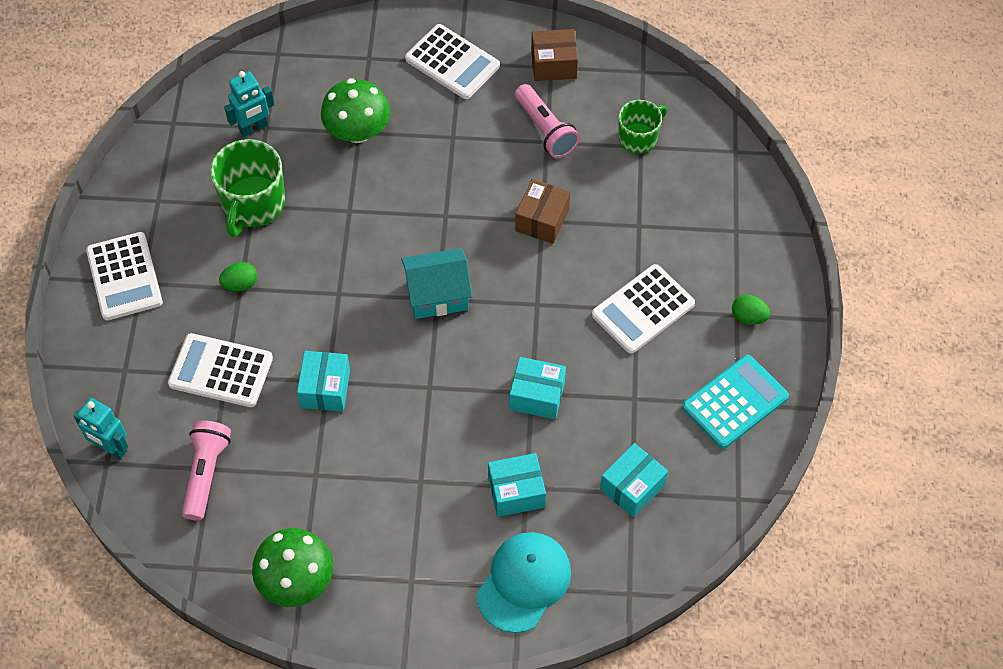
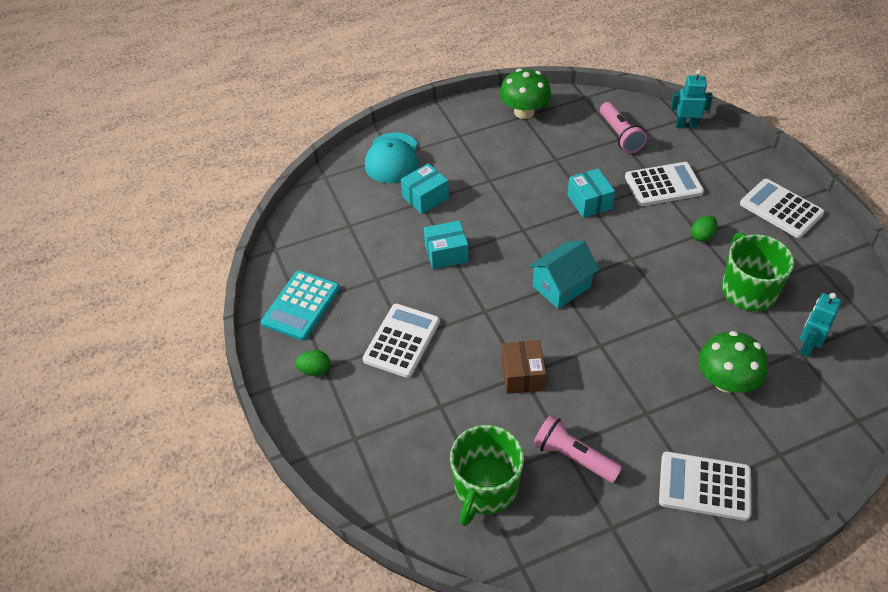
camera: 155 degrees right, 10 degrees down
(553, 64) = (611, 531): brown box -> none
(632, 487) = (351, 228): turquoise box -> none
(638, 138) = (485, 488): green mug -> green mug, size x1.58

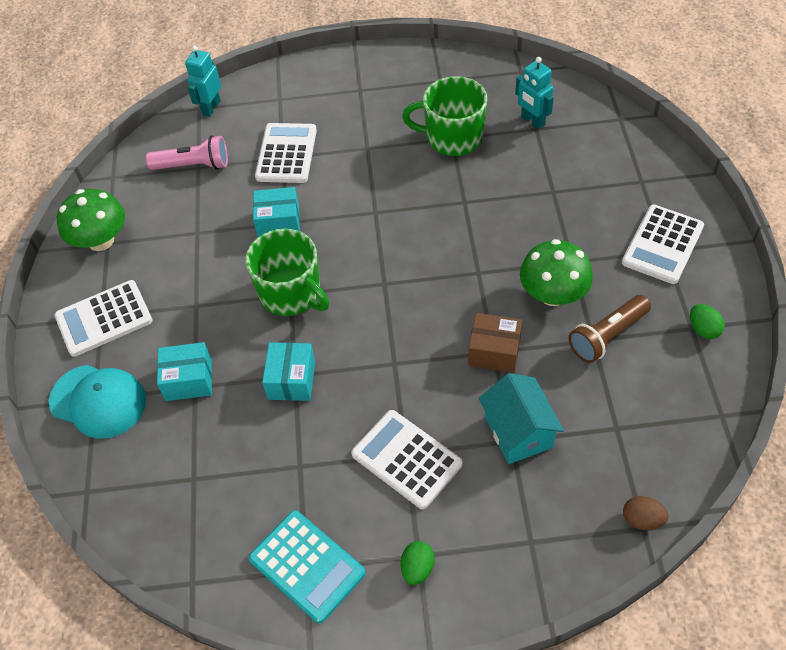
camera: 70 degrees left, 5 degrees up
(395, 515) = (642, 519): none -> brown egg
(425, 197) = (188, 380): turquoise box -> turquoise box turned 75 degrees counterclockwise
(485, 488) = (626, 424): green mug -> green mug (291, 293)
(561, 286) = (388, 283): turquoise house -> turquoise house (518, 432)
(573, 457) = (607, 336): pink flashlight -> brown flashlight
(702, 236) = (371, 147): green egg -> green egg (703, 329)
(726, 381) = (553, 190): green mushroom -> green mushroom (553, 294)
(781, 209) = (363, 79): white calculator -> white calculator (104, 318)

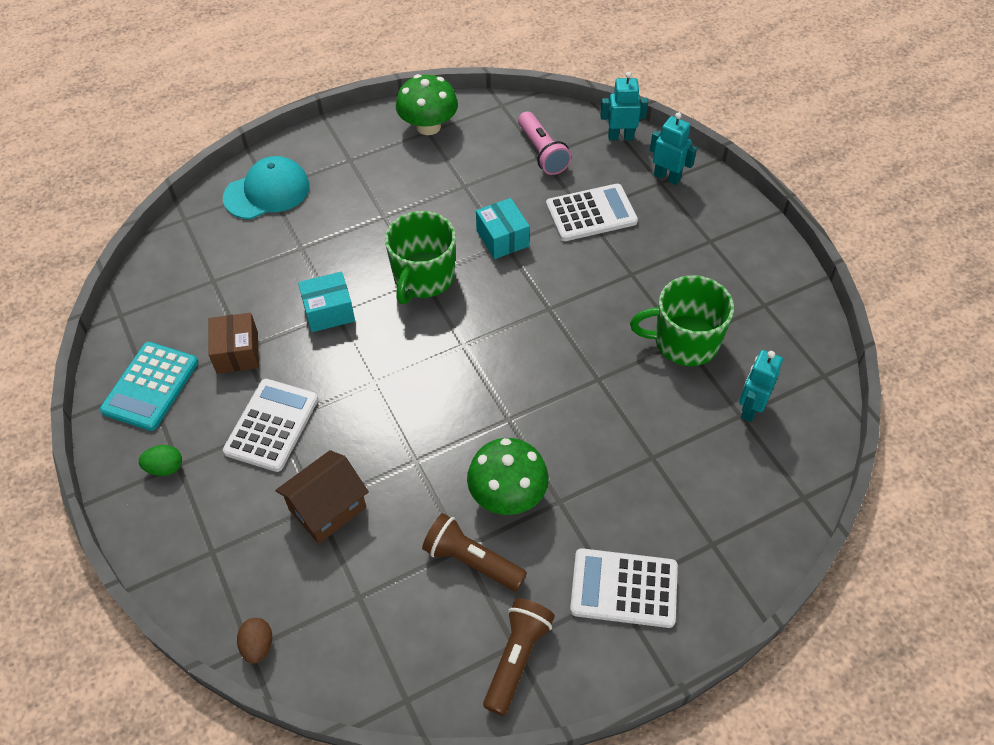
camera: 65 degrees right, 0 degrees up
(98, 401) = (267, 192): turquoise cap -> turquoise cap turned 120 degrees counterclockwise
(104, 318) = (348, 162): white calculator -> none
(188, 380) = (306, 241): turquoise box -> none
(276, 93) = (667, 177): none -> turquoise robot
(453, 138) = (684, 341): green mug -> green mug turned 75 degrees counterclockwise
(494, 351) = (415, 461): brown box -> brown box (237, 352)
(518, 432) = (327, 508): turquoise house -> brown house
(703, 329) = (517, 658): green egg -> brown flashlight

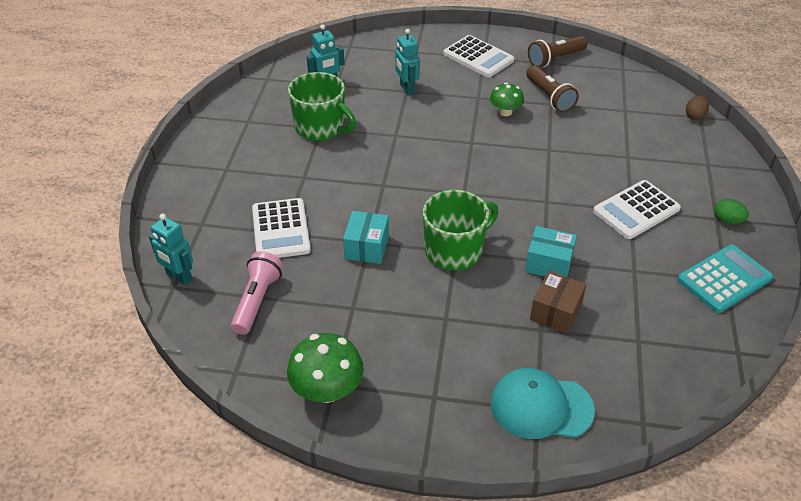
camera: 145 degrees left, 10 degrees down
(237, 352) = (641, 270): brown box -> brown box (556, 312)
(327, 508) = (621, 152): brown house -> none
(507, 495) = (505, 112): green mushroom -> green mushroom, size x0.63
(591, 213) = (280, 229): white calculator -> white calculator turned 120 degrees counterclockwise
(667, 177) = (191, 225): turquoise robot -> turquoise robot (406, 89)

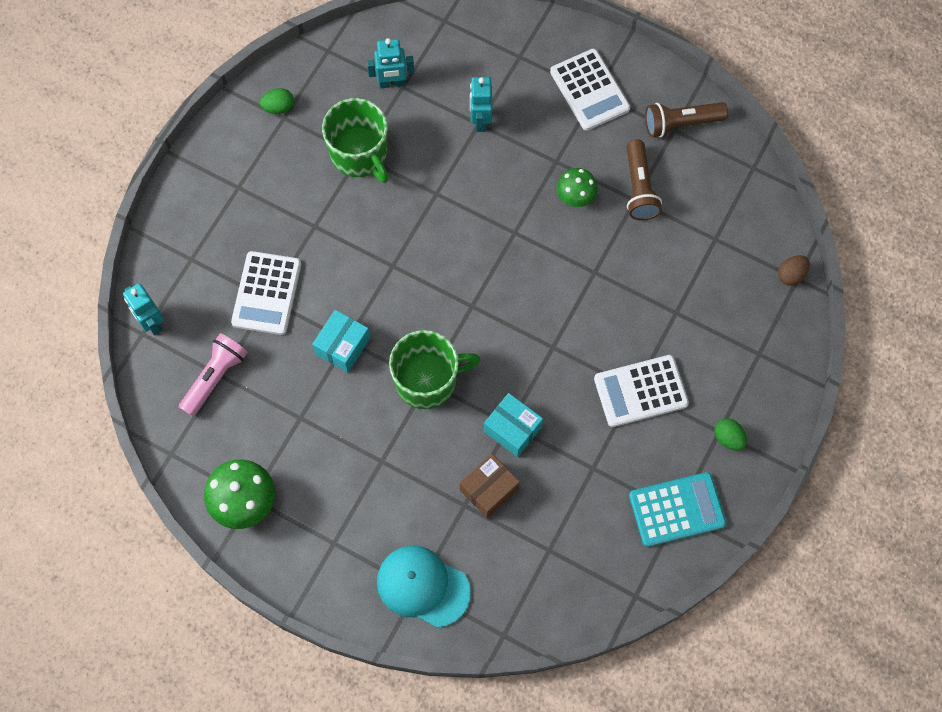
camera: 20 degrees right, 25 degrees up
(241, 116) = (278, 107): none -> green egg

